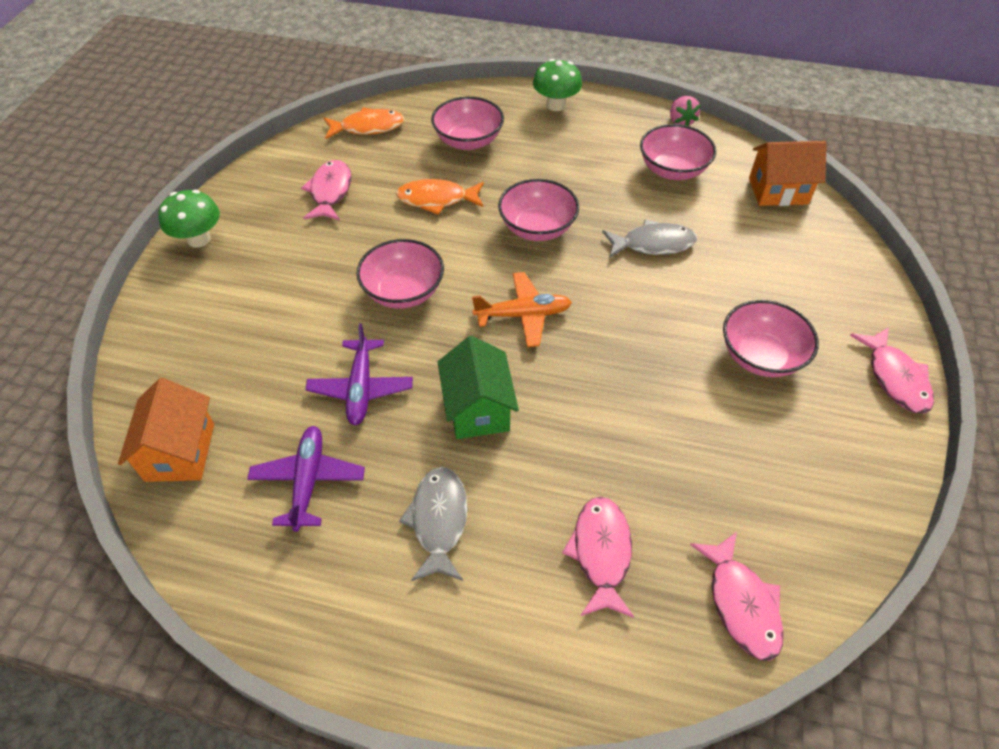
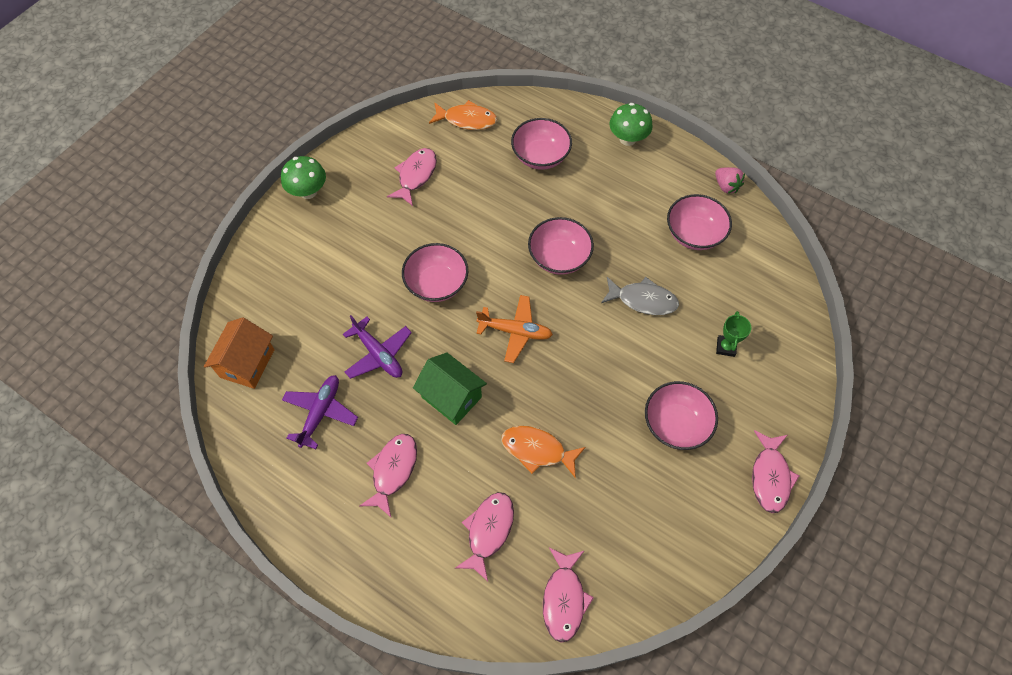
camera: 20 degrees right, 10 degrees up
(361, 388) = (378, 354): purple plane -> purple plane turned 60 degrees counterclockwise
(436, 199) = (493, 207): orange fish -> orange fish (537, 450)
(439, 521) = (393, 471): grey fish -> pink fish
(478, 409) = (451, 397): green house -> green house turned 60 degrees counterclockwise
(680, 121) = (726, 186): pink strawberry -> pink strawberry turned 45 degrees counterclockwise
(768, 264) = (725, 347): none -> green trophy
(778, 191) = (772, 281): orange house -> none

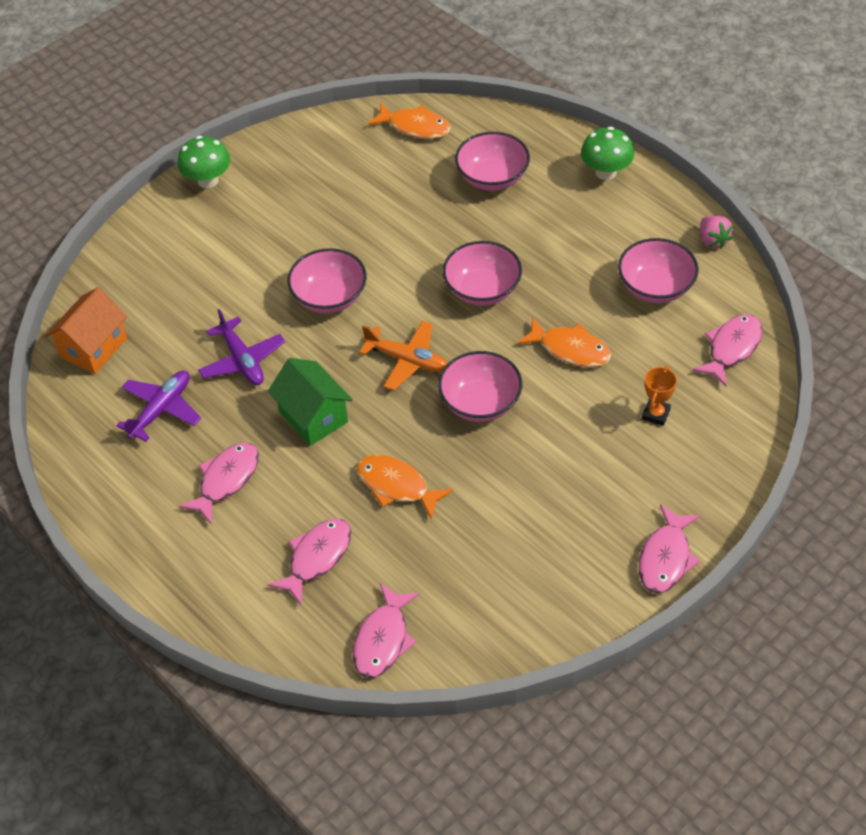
camera: 15 degrees right, 10 degrees down
(416, 175) = (337, 180): pink fish -> pink fish (732, 348)
(643, 300) = (570, 349): grey fish -> orange fish
(676, 424) = (569, 485): pink bowl -> pink bowl (480, 402)
(725, 347) = (655, 414): green trophy -> orange trophy

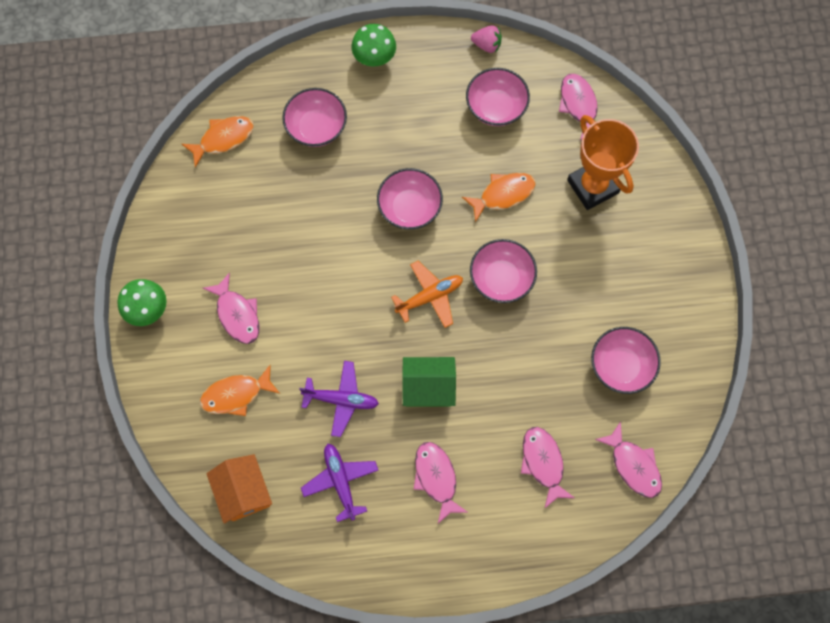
camera: 55 degrees left, 20 degrees up
(329, 297) = (333, 306): pink bowl -> pink bowl (620, 366)
(397, 486) = (526, 376): orange fish -> orange fish (236, 394)
(655, 414) = (592, 186): orange trophy -> orange trophy, size x2.19
(666, 558) = (697, 264): pink fish -> pink fish (237, 314)

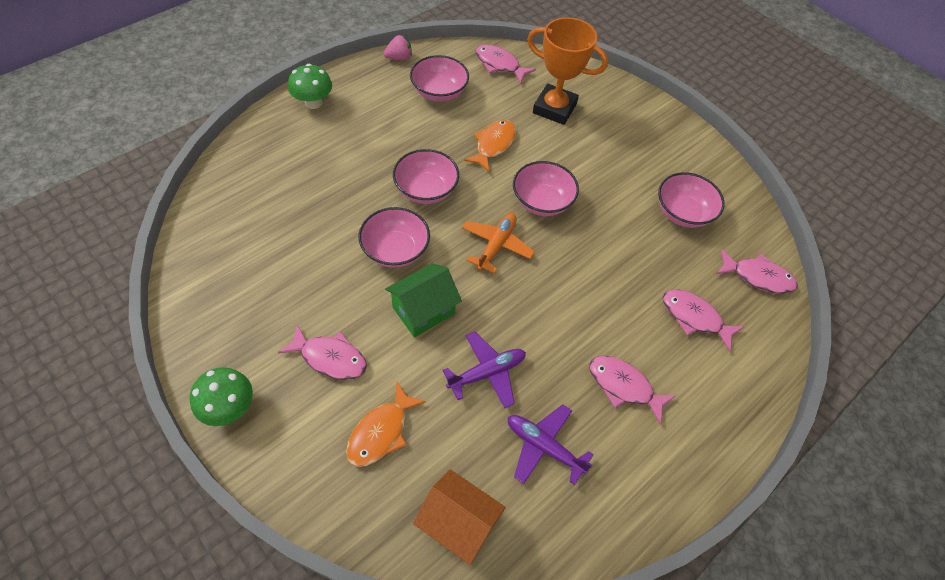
camera: 40 degrees left, 15 degrees down
(223, 139) = (213, 220): orange fish -> none
(316, 127) = (298, 171): pink bowl -> pink bowl (395, 250)
(428, 387) = (554, 316): green house -> green house (423, 310)

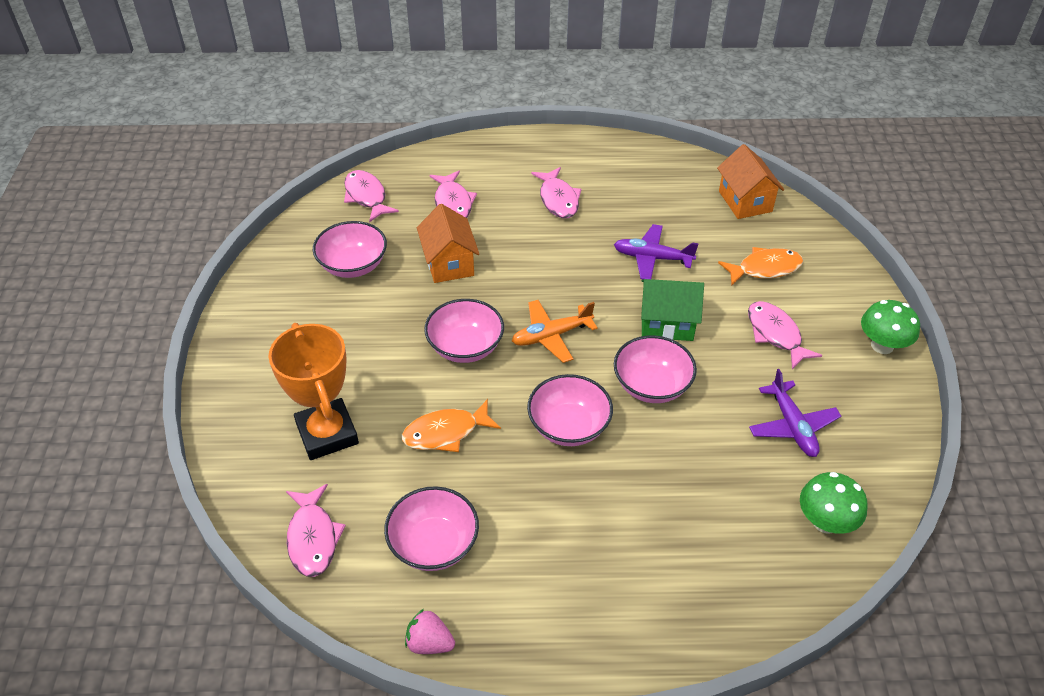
camera: 135 degrees left, 10 degrees down
(313, 103) = (611, 636): green mushroom -> green mushroom (825, 522)
(543, 446) = (651, 203): purple plane -> purple plane (792, 426)
(627, 258) = (449, 263): none -> orange house

